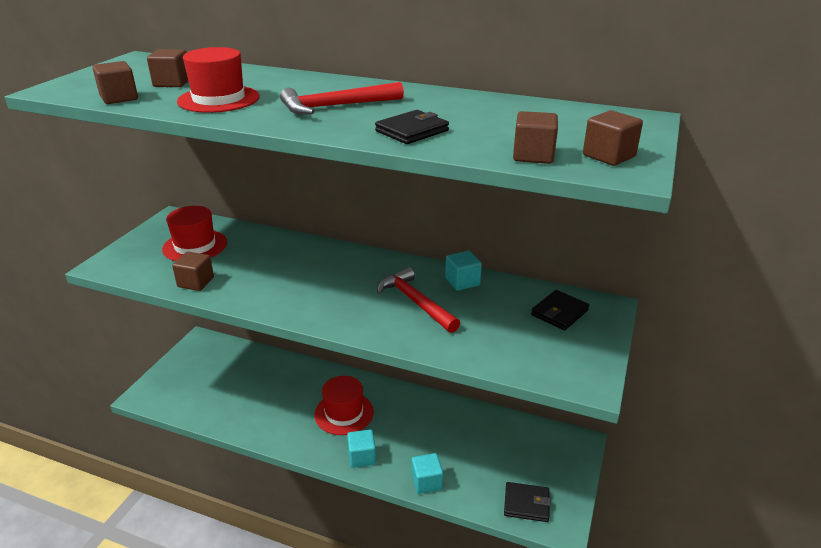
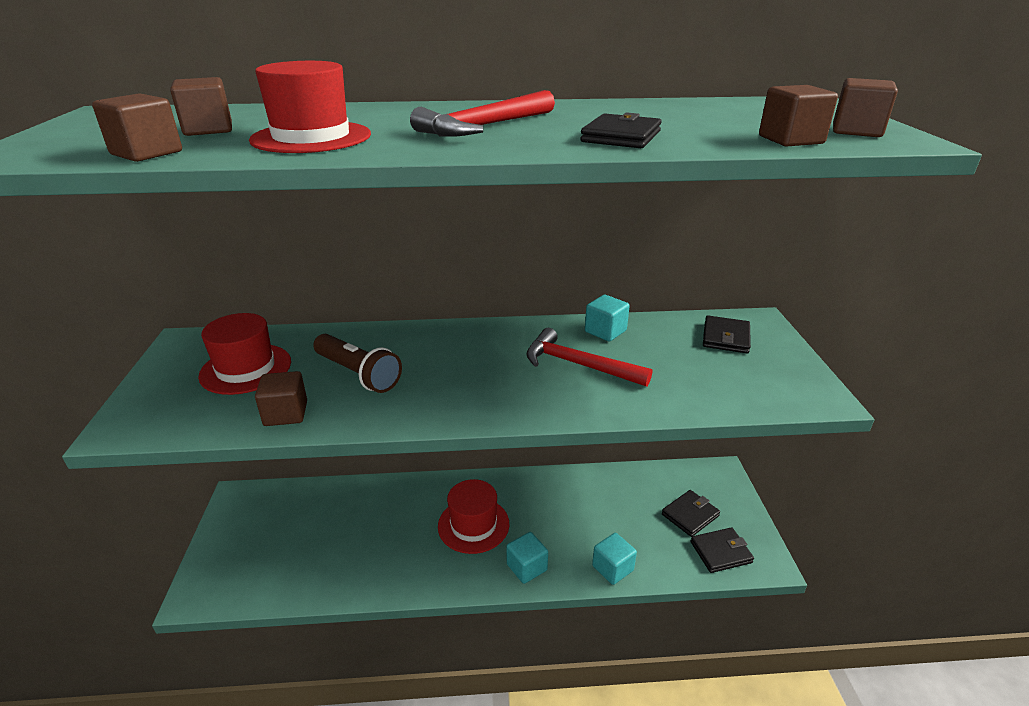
camera: 25 degrees left, 0 degrees up
(259, 268) = (358, 374): none -> brown flashlight
(522, 466) = (690, 515): none -> black wallet

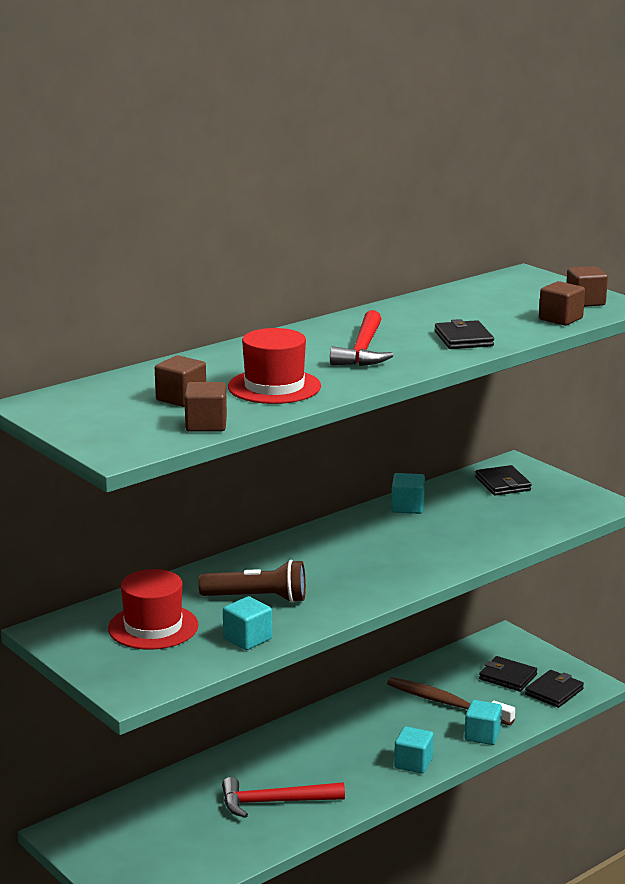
camera: 35 degrees left, 10 degrees down
(286, 413) = (247, 639): brown cube -> turquoise cube
(473, 525) = (332, 756): red hat -> none
(578, 364) = (419, 536): red hammer -> red hammer (274, 802)
(612, 517) = (446, 703): none -> brown toothbrush
(690, 515) = (507, 677): black wallet -> black wallet turned 75 degrees counterclockwise

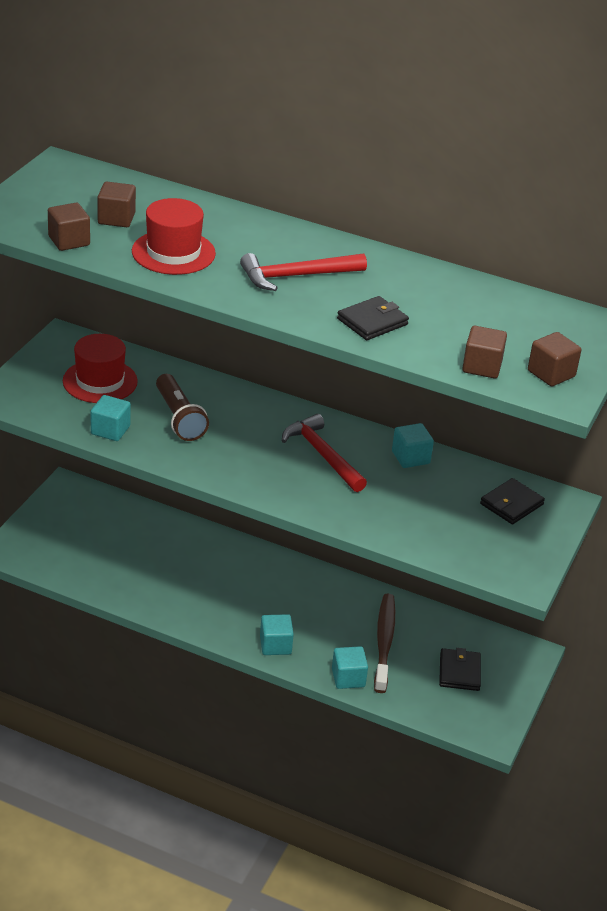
camera: 60 degrees right, 15 degrees up
(274, 802) = (169, 580): red hammer -> red hammer (322, 454)
(554, 692) = (457, 710): black wallet -> none

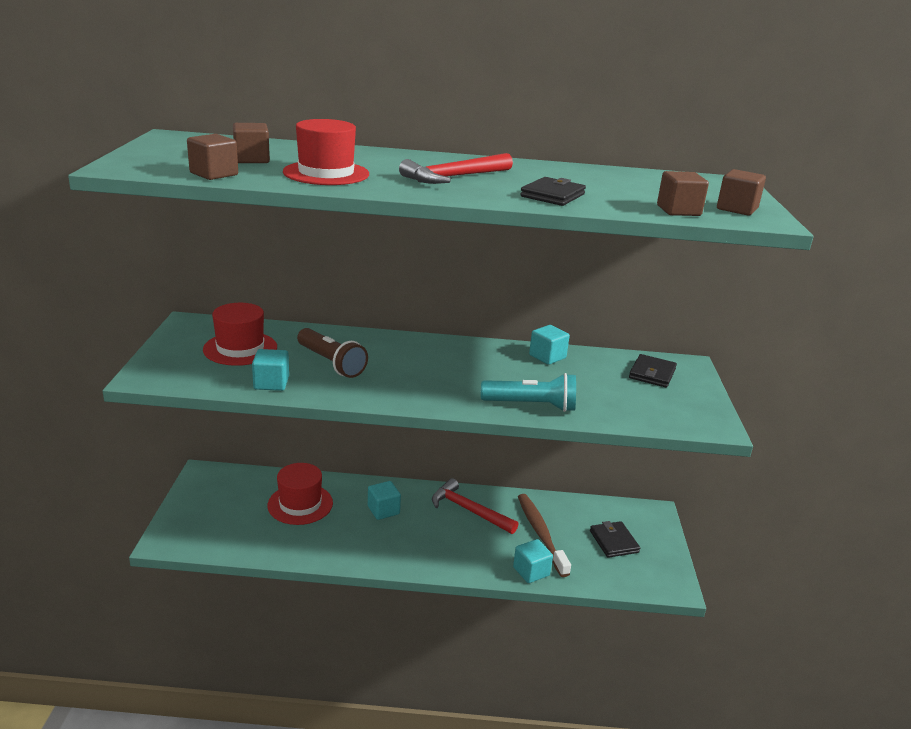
camera: 20 degrees left, 10 degrees down
(150, 545) = (300, 504): none -> red hat
(275, 645) = (454, 560): turquoise cube -> turquoise cube (383, 510)
(322, 454) = (475, 367): red hammer -> red hammer (468, 510)
(349, 513) = (531, 405): none -> turquoise flashlight

